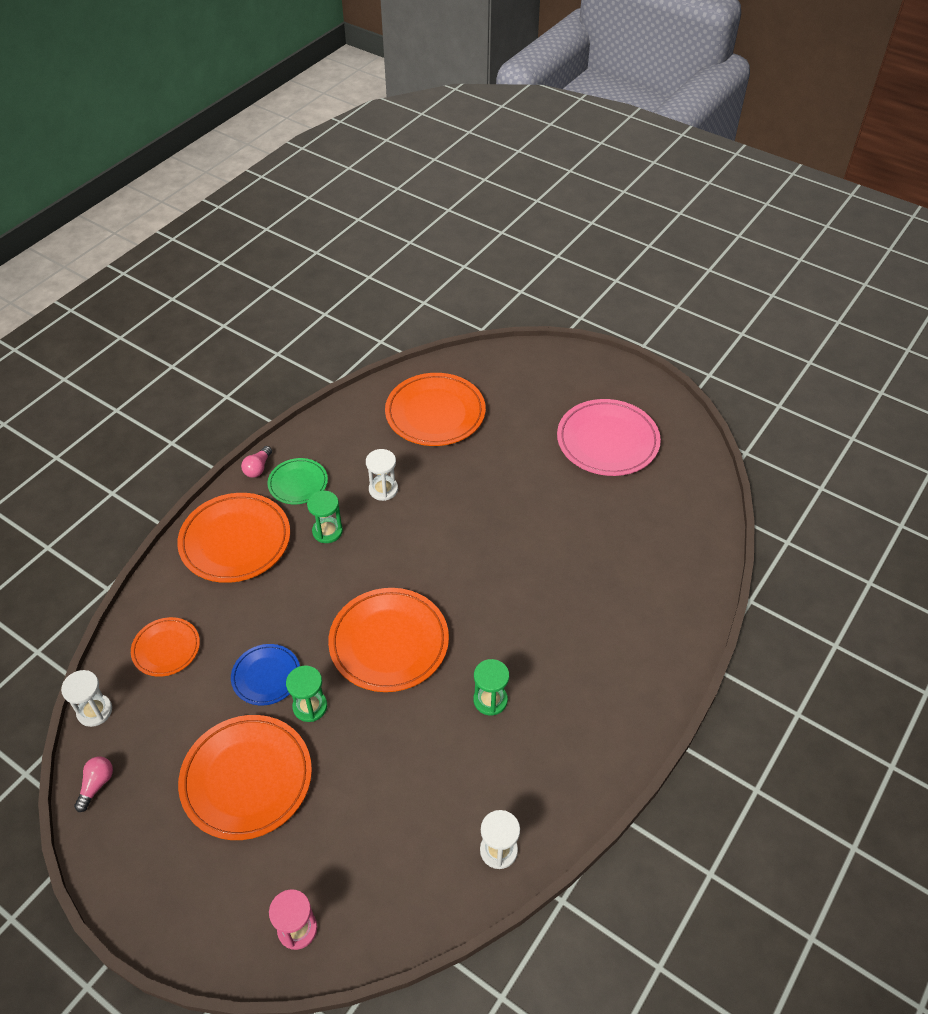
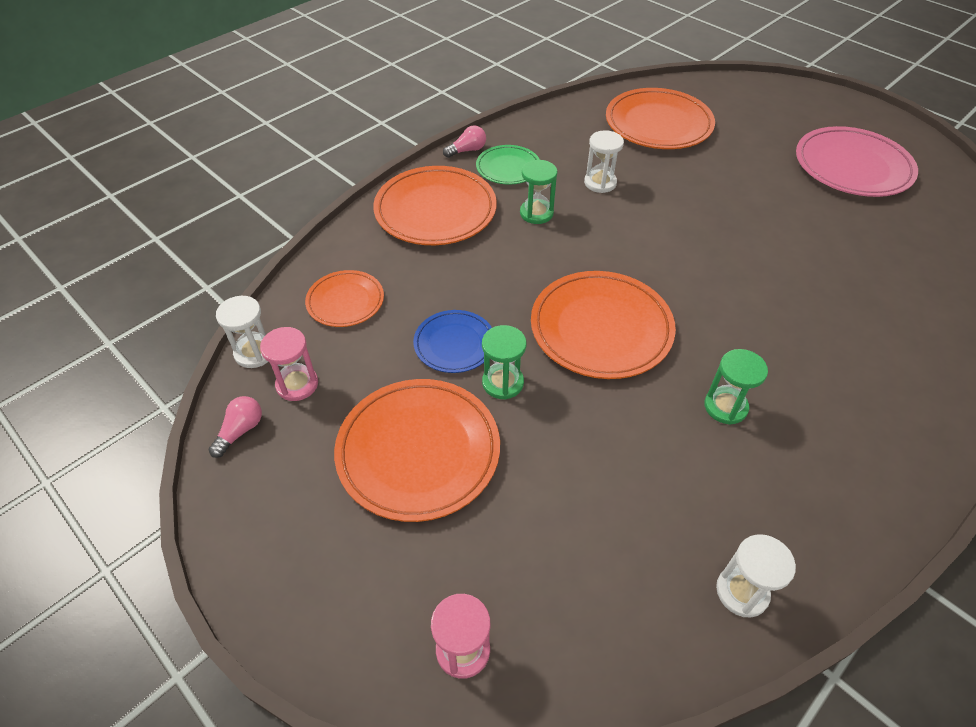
camera: 10 degrees right, 0 degrees up
(137, 735) = (297, 384): none -> pink hourglass
(258, 468) = (467, 150): pink light bulb -> pink light bulb turned 150 degrees counterclockwise

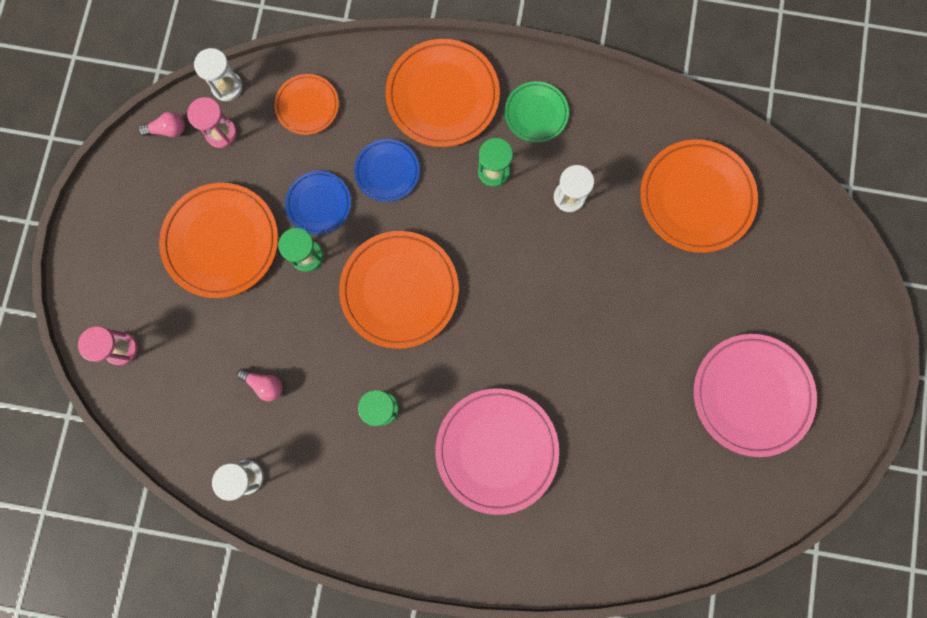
camera: 55 degrees right, 30 degrees up
(467, 150) = (535, 66): pink light bulb -> pink light bulb (264, 384)
(470, 278) = (387, 171): none -> blue plate
(825, 339) = (496, 450): none -> pink plate

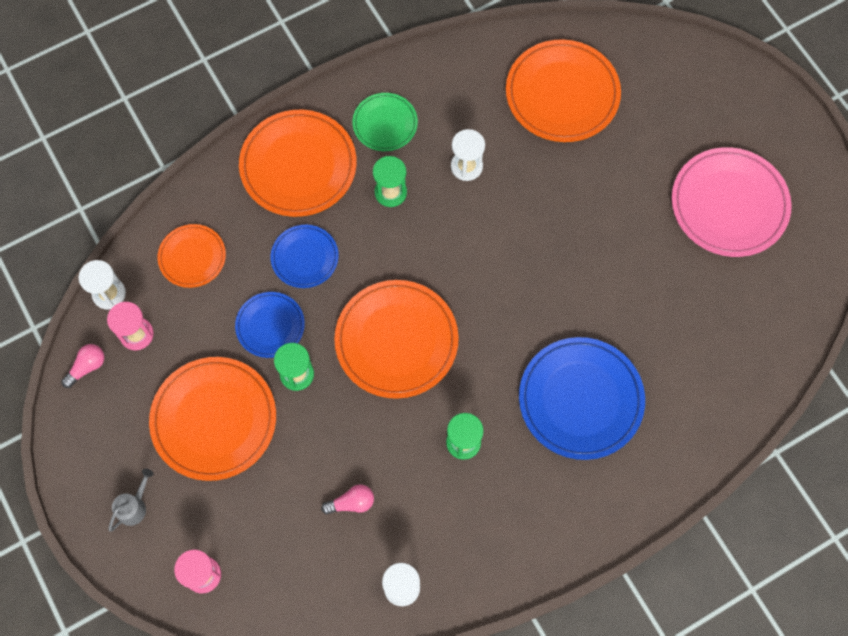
camera: 40 degrees left, 10 degrees down
(117, 259) = (134, 506): none -> grey watering can
(496, 450) = (580, 399): pink plate -> blue plate

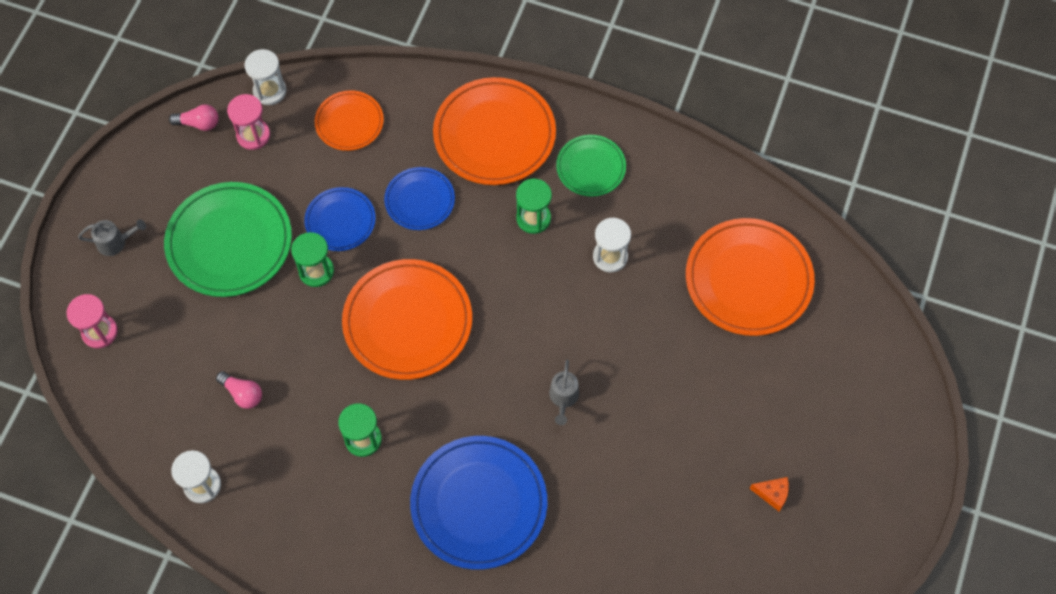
camera: 50 degrees right, 5 degrees down
(214, 420) = (229, 242): orange plate -> green plate
(548, 281) = (563, 398): none -> grey watering can
(729, 205) = (772, 494): pink plate -> orange cheese

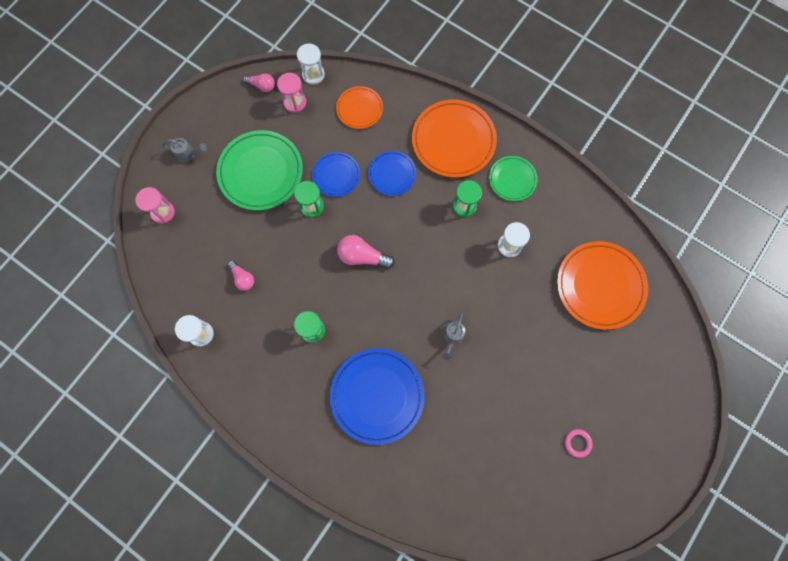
camera: 15 degrees right, 10 degrees up
(407, 322) = (362, 256): orange plate -> pink light bulb
(772, 494) = (577, 443): orange cheese -> pink ring

